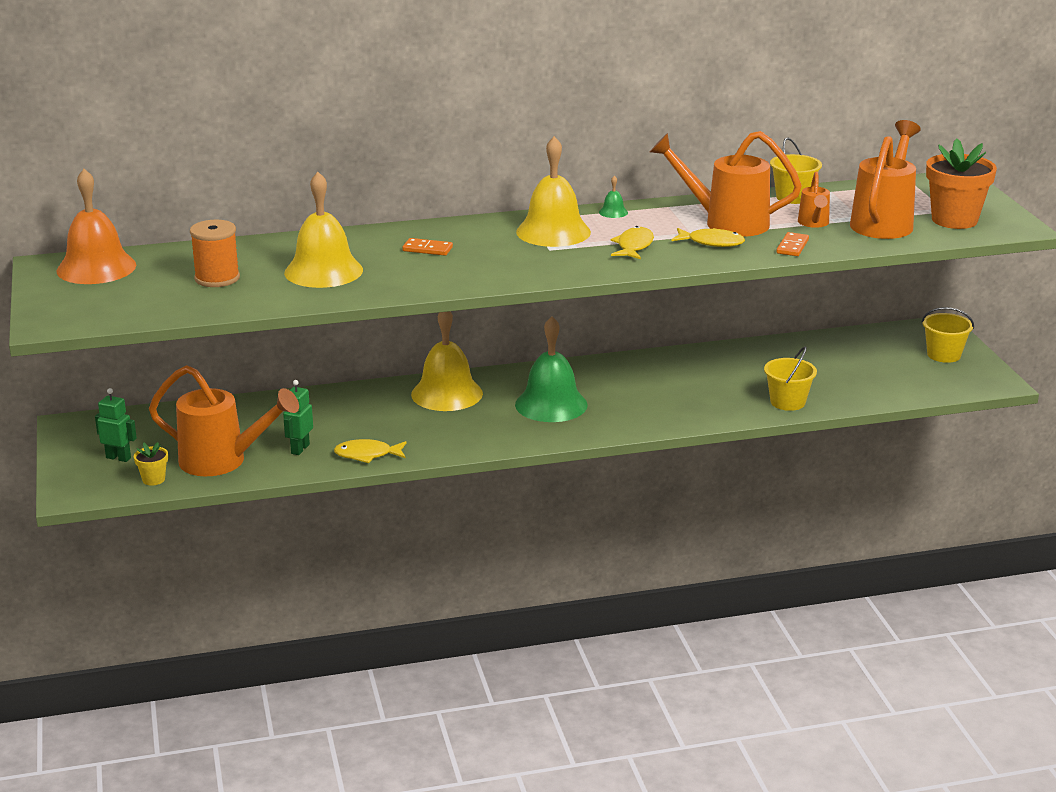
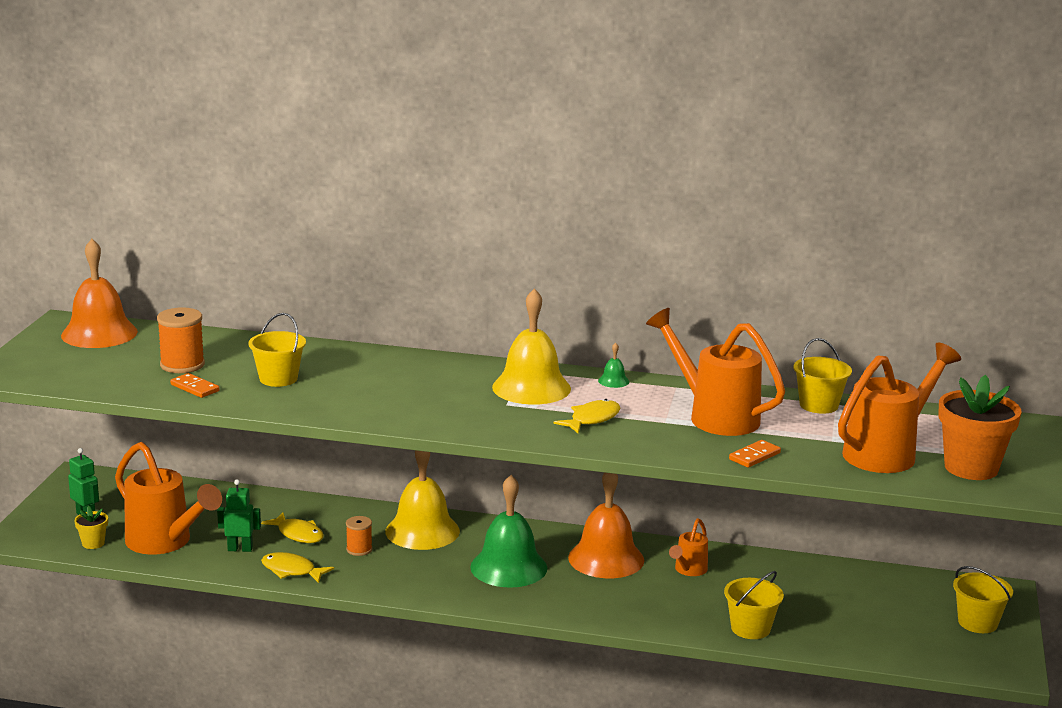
camera: 25 degrees right, 5 degrees down
(300, 449) = (240, 549): green robot -> green robot turned 45 degrees clockwise
(323, 271) = (278, 378): yellow bell -> yellow bucket
(408, 422) = (359, 549): none -> orange spool
(427, 249) = (394, 379): orange domino -> orange domino (194, 388)
(623, 378) = (606, 558): none -> orange bell
(712, 242) = (675, 433): yellow fish -> yellow fish (298, 534)
(813, 223) = (807, 437): orange watering can -> orange watering can (688, 570)

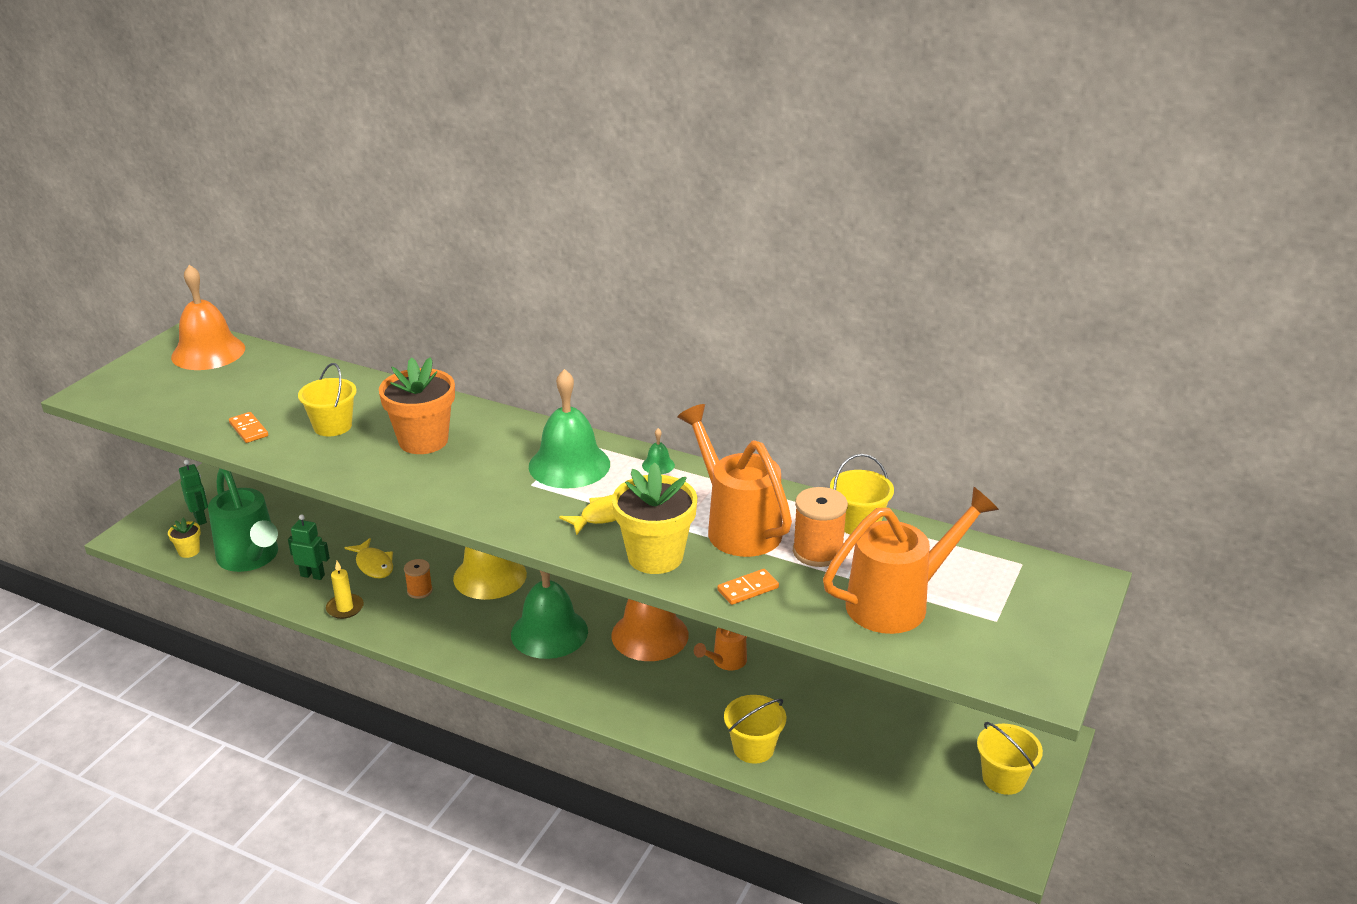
camera: 15 degrees right, 10 degrees up
(165, 542) = (251, 558): orange watering can -> green watering can
(182, 365) = (256, 399): orange spool -> orange spool (818, 552)
(291, 571) = (345, 608): yellow fish -> yellow candle
(531, 388) = (569, 465): yellow bell -> green bell
(658, 443) = (655, 557): none -> yellow flower pot
(971, 468) = (983, 638): orange flower pot -> orange flower pot (423, 441)

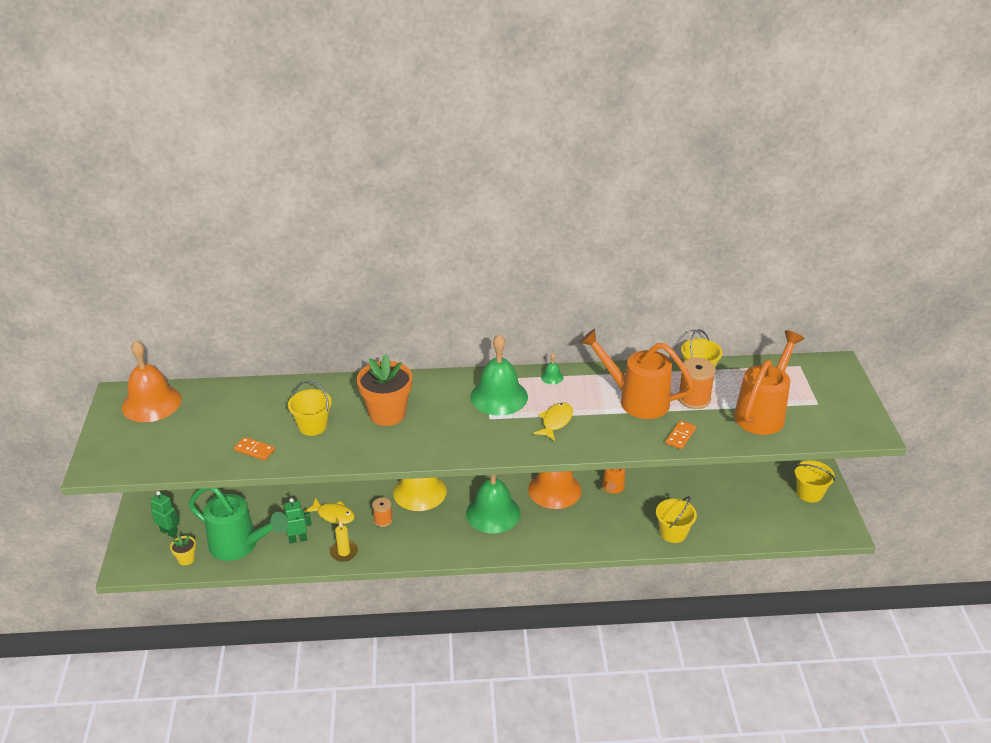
camera: 30 degrees left, 5 degrees up
(655, 557) = (611, 436): yellow flower pot -> none

